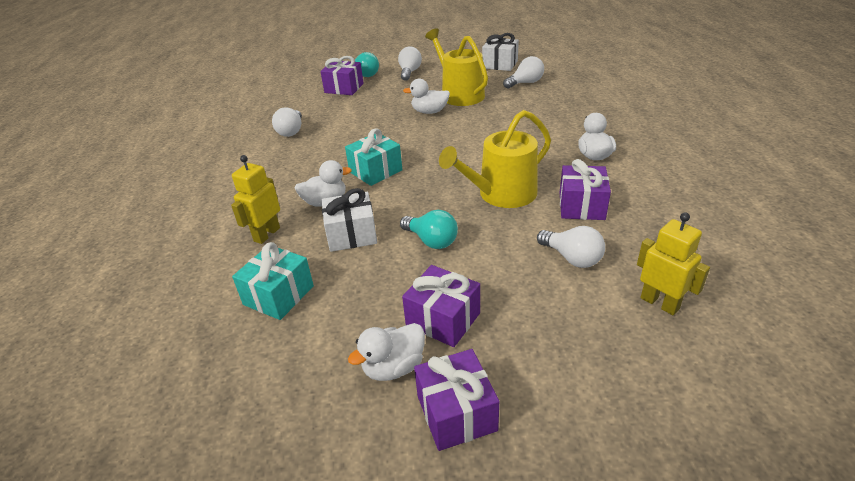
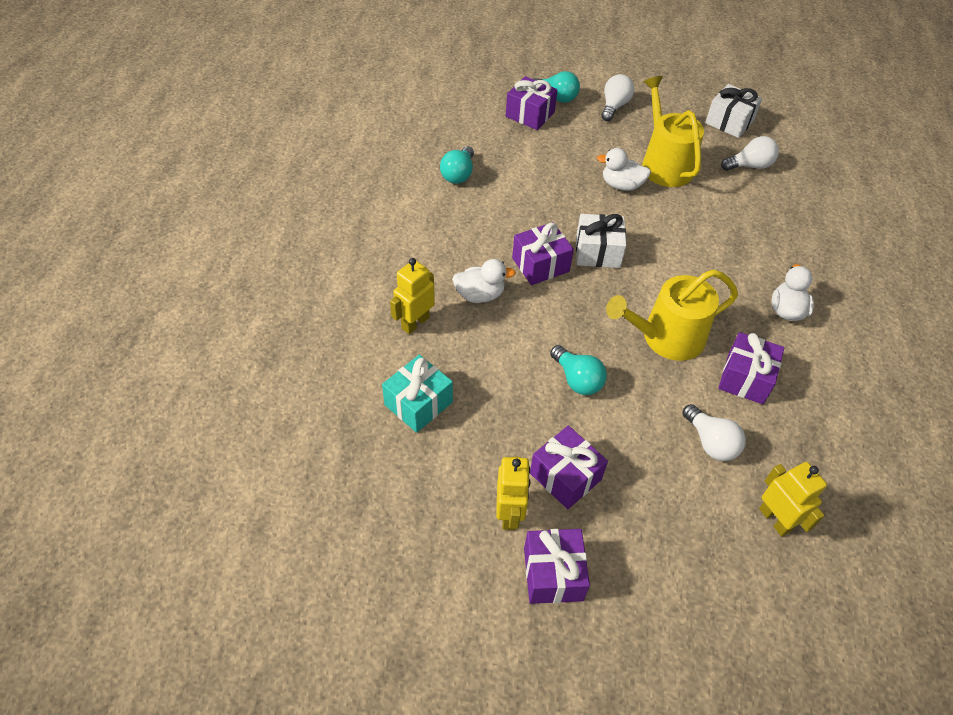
camera: 10 degrees right, 15 degrees up
(291, 131) = (458, 174): white light bulb -> turquoise light bulb
(351, 235) = (499, 348): white gift -> white gift (598, 252)
(375, 171) = (540, 265): turquoise gift -> purple gift
(393, 367) = (509, 514): white duck -> yellow robot

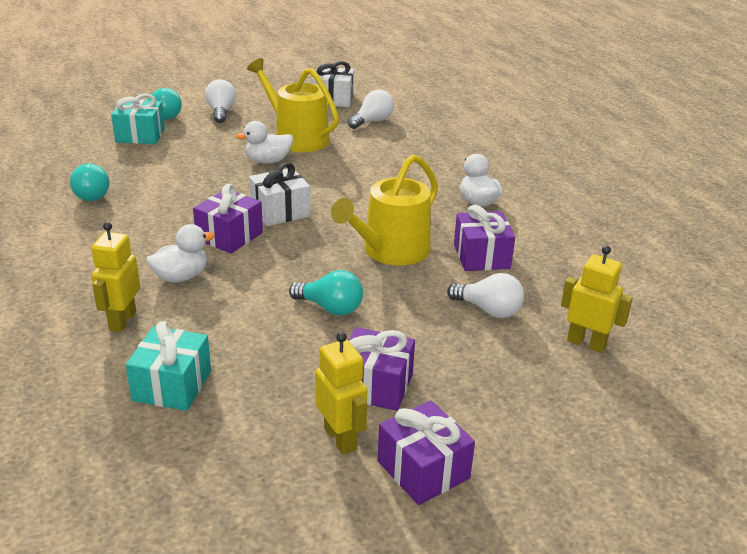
camera: 30 degrees left, 20 degrees down
(530, 114) = (140, 135): purple gift -> turquoise gift

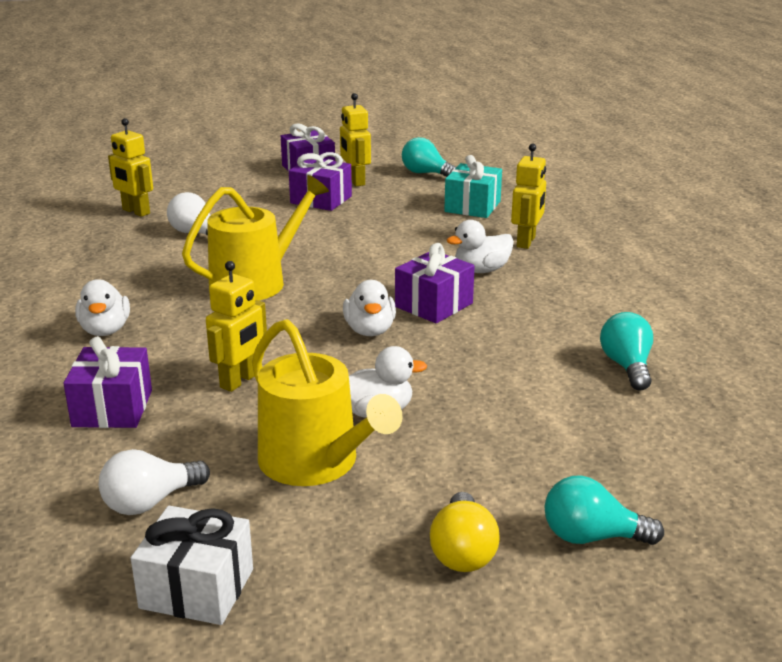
camera: 170 degrees left, 5 degrees down
(140, 135) = (610, 484): turquoise gift -> none
(221, 112) = (462, 552): white light bulb -> yellow light bulb
(280, 211) = (370, 330): white gift -> white duck
(330, 308) = (339, 241): turquoise light bulb -> turquoise light bulb (426, 173)
(359, 174) = (240, 381): none -> yellow robot
(481, 256) = (161, 272): purple gift -> purple gift (112, 408)

